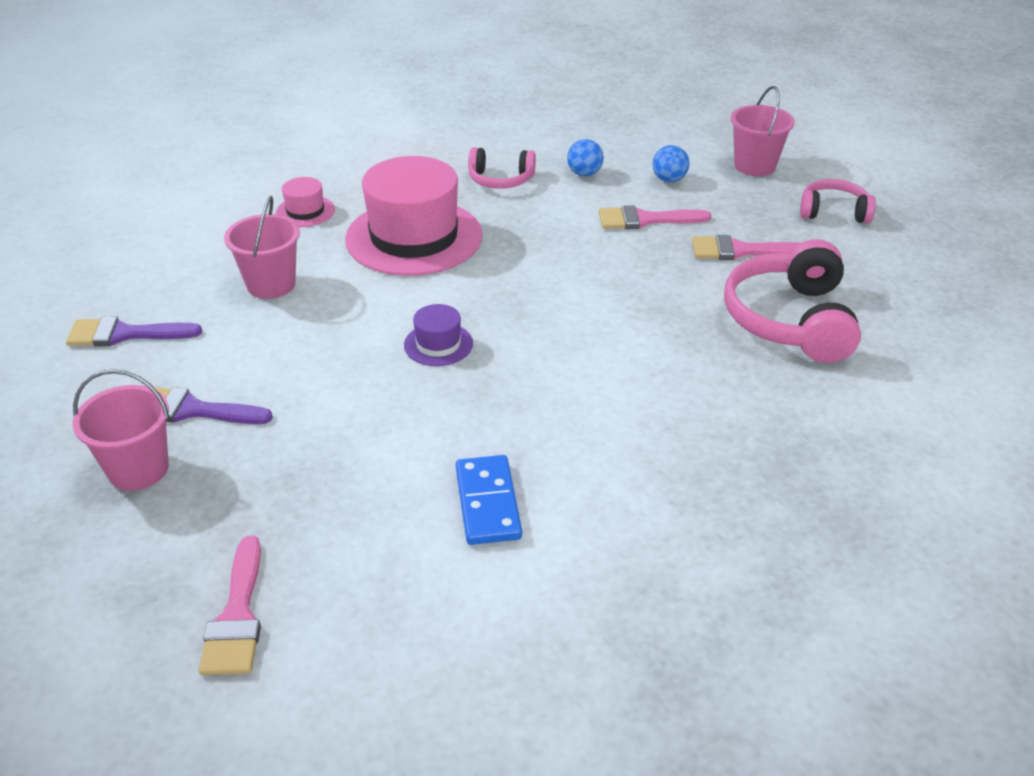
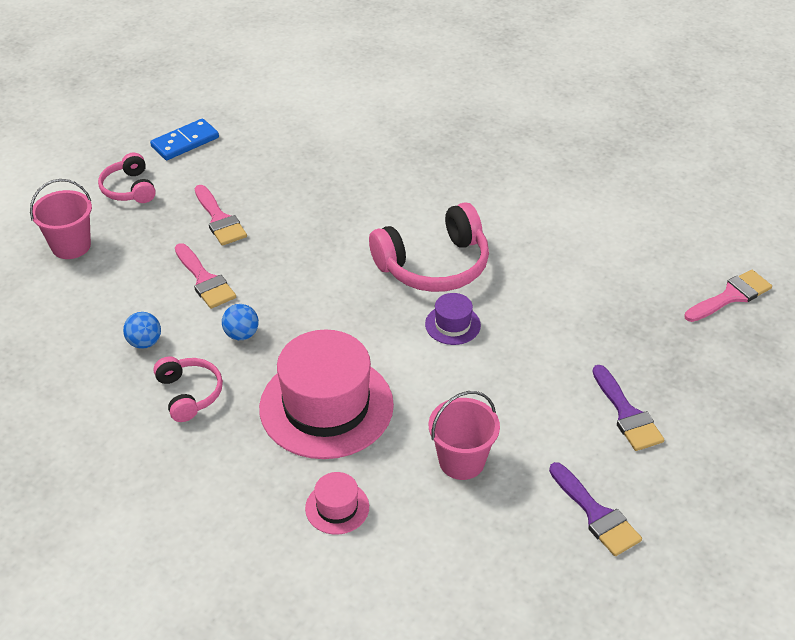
camera: 120 degrees left, 5 degrees up
(138, 469) = (695, 405): pink bucket -> none
(487, 503) = (569, 242): blue domino -> blue domino (185, 142)
(669, 180) = (126, 287): blue ball -> blue ball (241, 334)
(790, 320) = (294, 177): pink headphones -> pink headphones (434, 265)

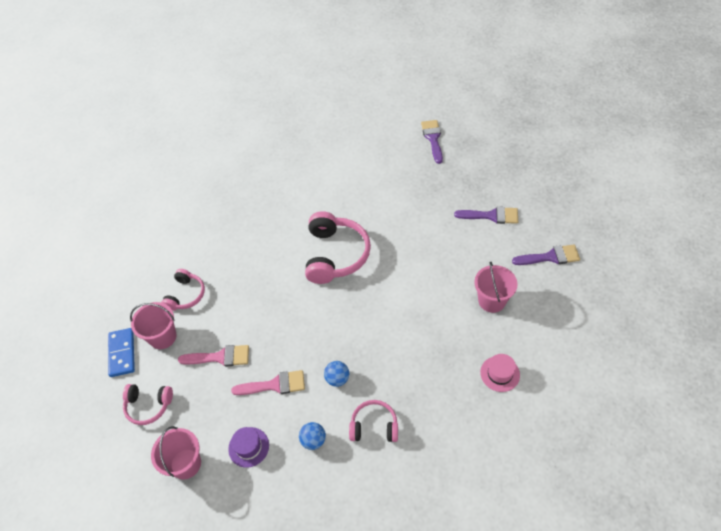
camera: 60 degrees left, 10 degrees up
(222, 163) = (163, 337): none -> pink bucket
(289, 158) = (186, 295): none -> pink headphones
(326, 406) = (421, 352): pink hat -> none
(452, 325) = (389, 265): purple hat -> purple hat (248, 447)
(731, 296) = (433, 138): pink brush -> purple brush

